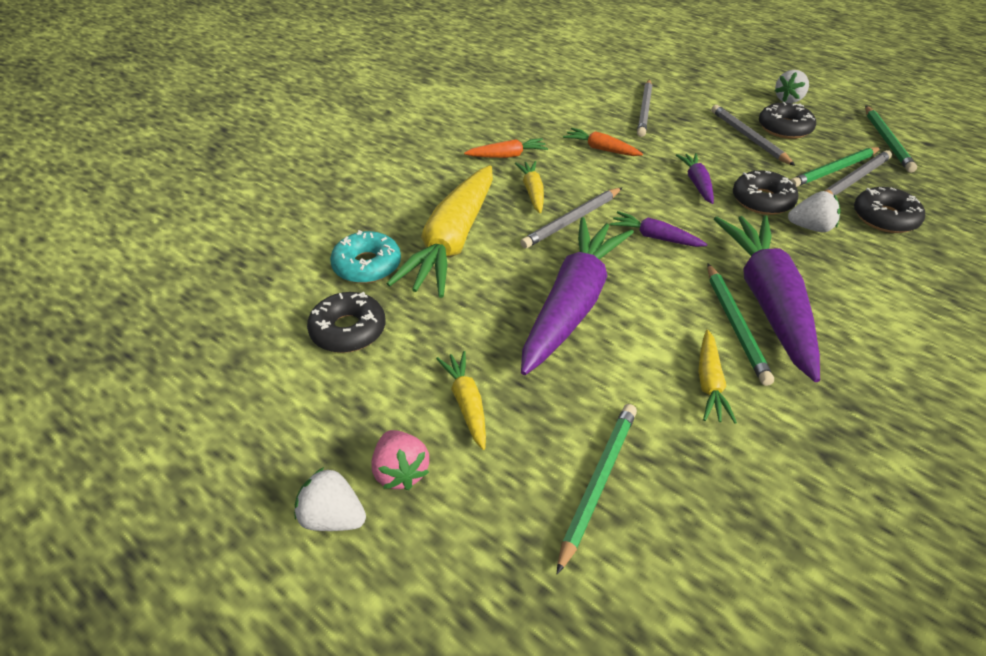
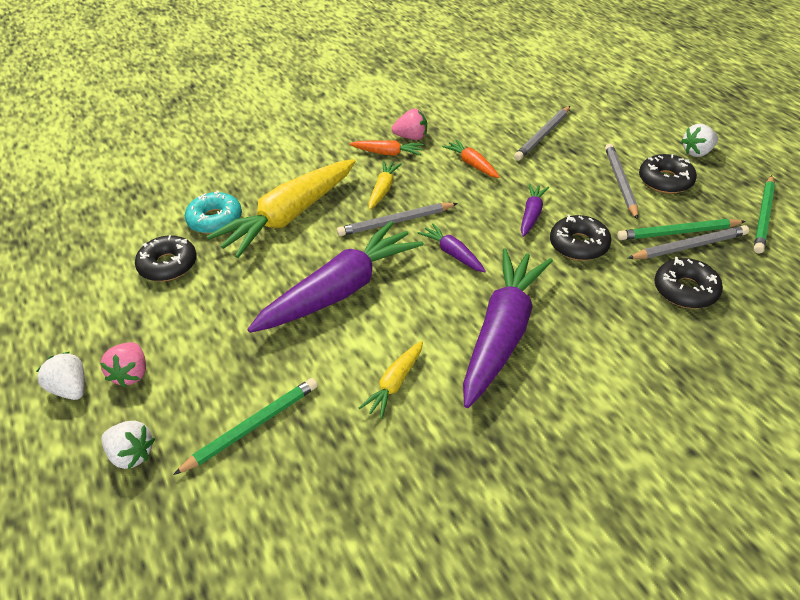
camera: 25 degrees right, 0 degrees up
(466, 403) = (207, 341): yellow carrot -> none
(519, 136) = (411, 137): none -> pink strawberry
(735, 325) = (457, 345): green pencil -> none
(810, 227) = (602, 280): white strawberry -> white strawberry (132, 454)

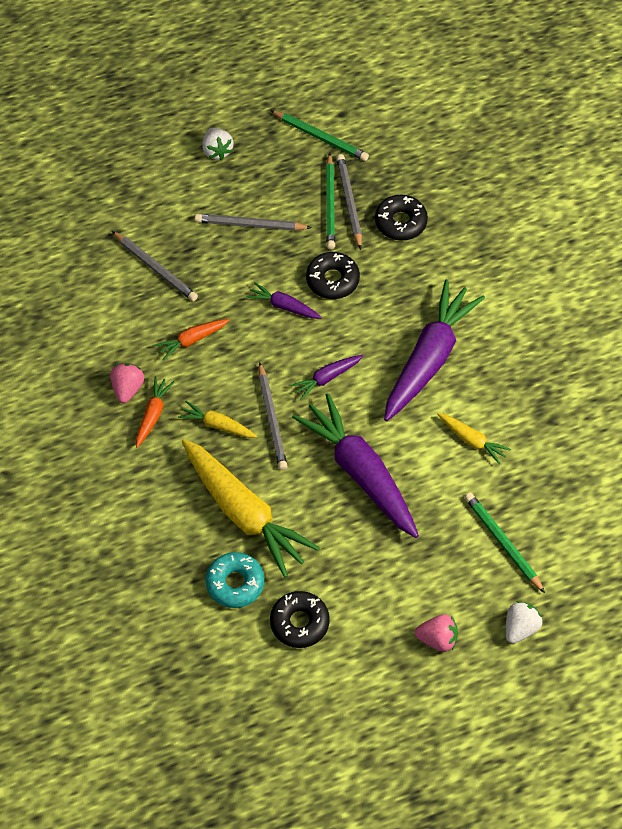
camera: 85 degrees left, 15 degrees up
(71, 389) = (448, 686): white strawberry -> none
(502, 333) = (429, 358): purple carrot -> purple carrot turned 90 degrees clockwise
(665, 180) = (255, 190): black donut -> none

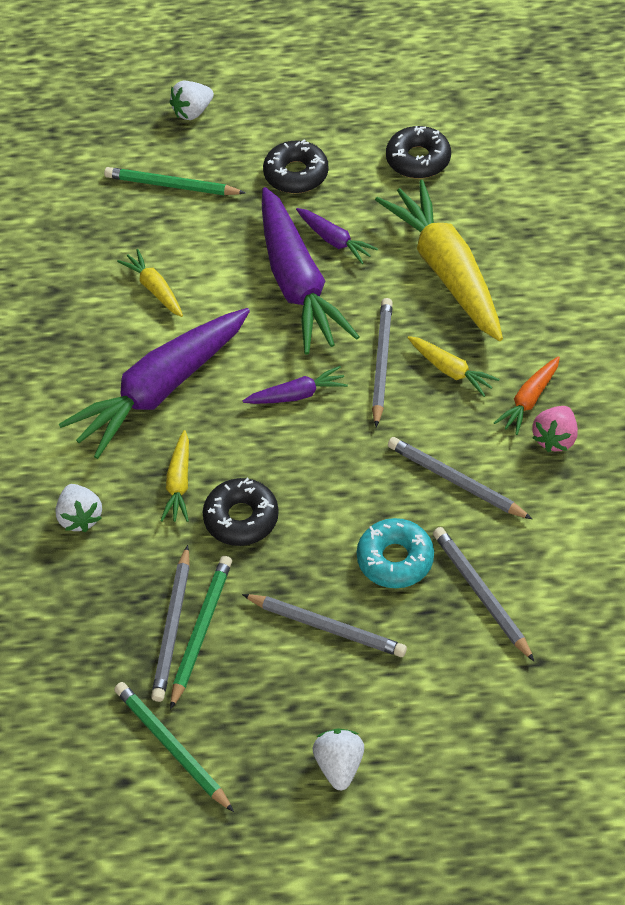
camera: 160 degrees left, 5 degrees down
(192, 340) = (455, 481): orange carrot -> grey pencil
(235, 583) = (476, 207): turquoise donut -> turquoise donut (395, 559)
(283, 306) = (319, 498): purple carrot -> purple carrot (335, 240)
(385, 293) = (179, 483): none -> yellow carrot
(400, 222) = (114, 578): black donut -> black donut (296, 174)
(437, 639) = (280, 119): pink strawberry -> none
(442, 255) = (80, 517): none -> white strawberry
(503, 543) = (172, 185): green pencil -> green pencil turned 120 degrees clockwise

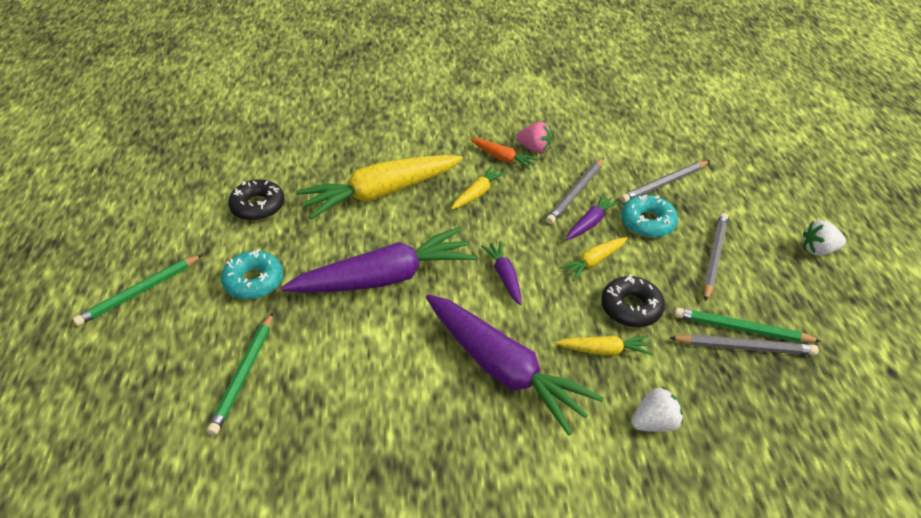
camera: 95 degrees left, 10 degrees down
(154, 289) = (380, 381): yellow carrot -> yellow carrot (593, 262)
(172, 747) = (848, 342): green pencil -> green pencil (139, 292)
(192, 112) = (141, 362): white strawberry -> none
(296, 174) = (254, 281): black donut -> turquoise donut
(335, 240) = (339, 255): purple carrot -> purple carrot (590, 223)
(381, 362) = (471, 228): grey pencil -> none

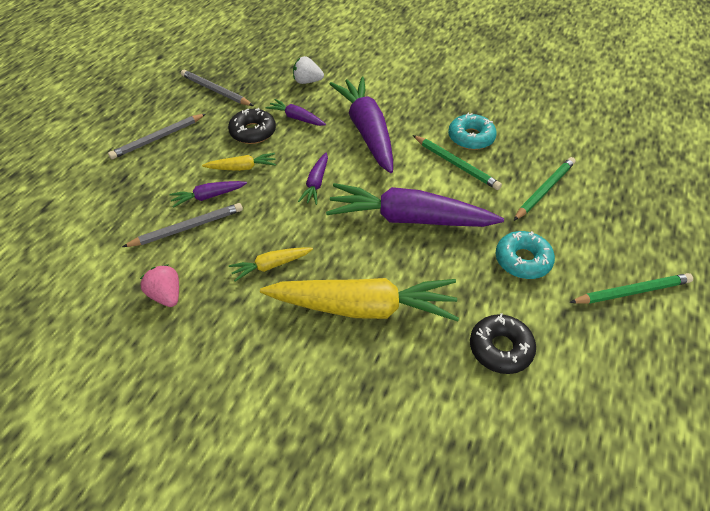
camera: 150 degrees left, 5 degrees up
(503, 158) = (209, 297): orange carrot -> none
(604, 350) = (296, 118): yellow carrot -> purple carrot
(647, 222) = (166, 179): turquoise donut -> turquoise donut (471, 137)
(664, 184) = (107, 204): grey pencil -> none
(741, 329) = (204, 98): green pencil -> green pencil (456, 164)
(818, 250) = (87, 116): white strawberry -> none

